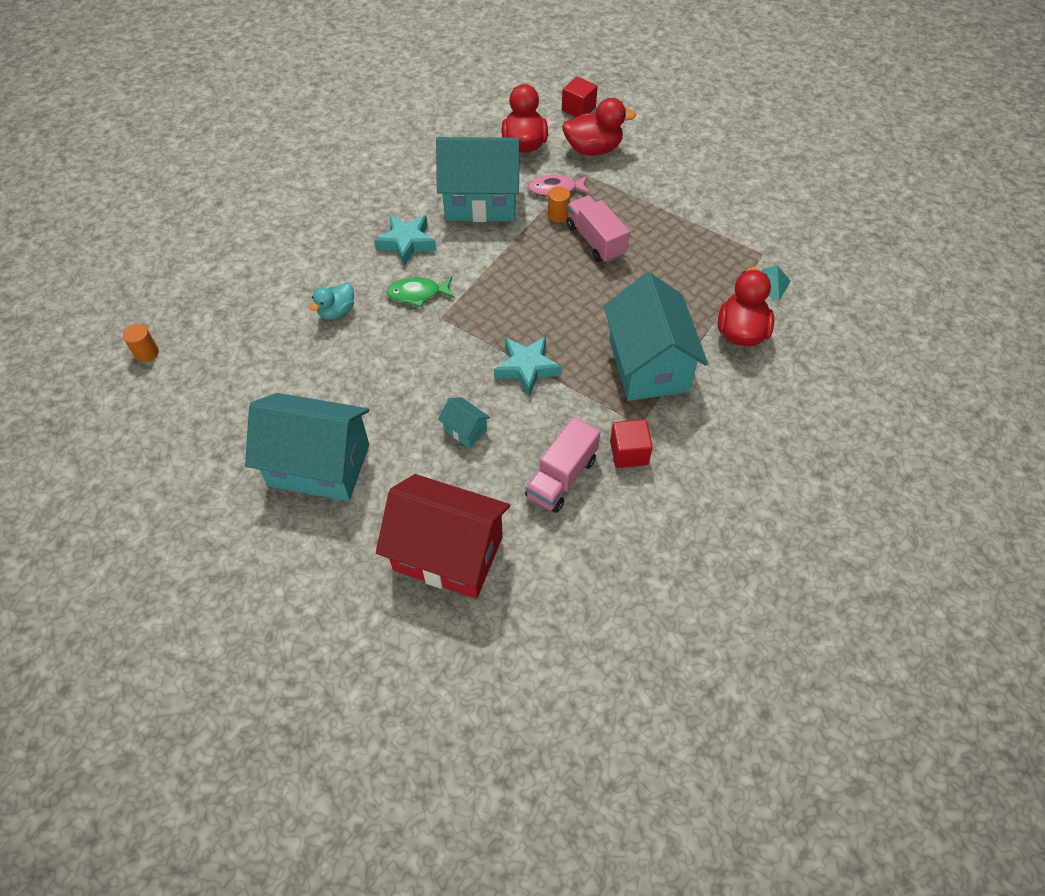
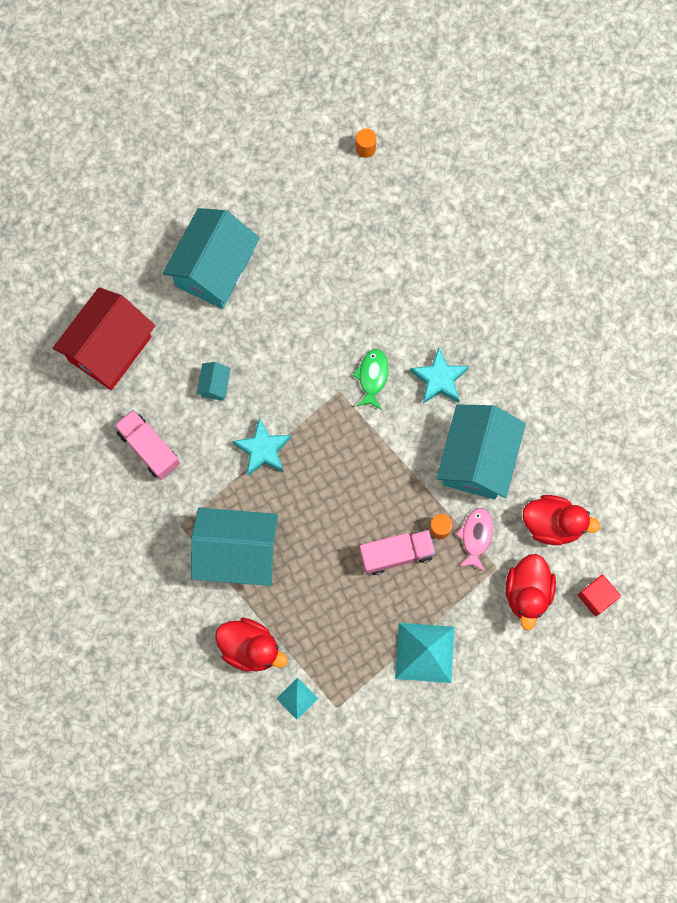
camera: 105 degrees right, 20 degrees up
(336, 311) = (370, 305): turquoise duck -> none
(465, 430) = (215, 385): turquoise house -> turquoise house turned 45 degrees counterclockwise
(629, 452) = (156, 507): red cube -> none
(679, 204) = (425, 652): none -> turquoise pyramid

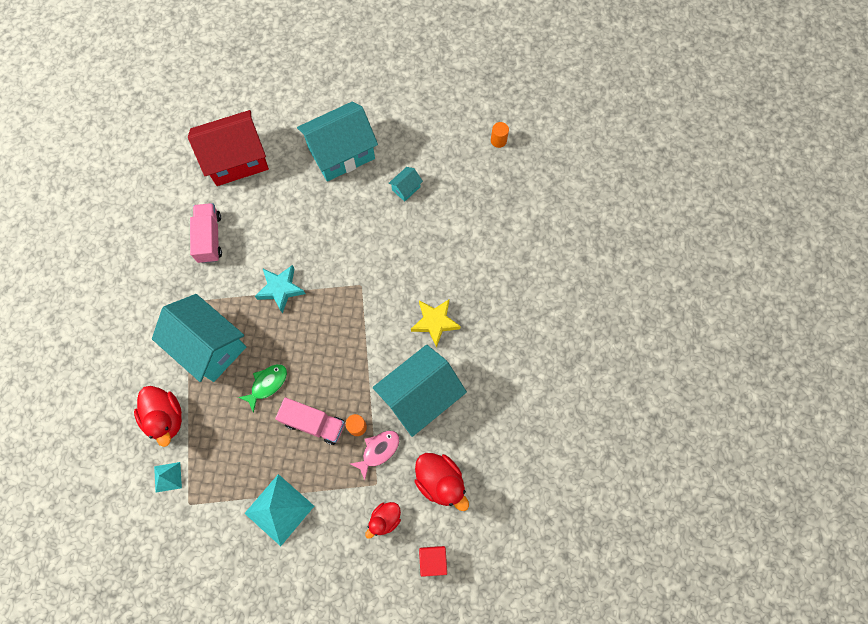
camera: 35 degrees right, 5 degrees down
(215, 385) = (283, 226): turquoise house -> turquoise house (406, 188)
(372, 377) = (390, 290): green fish -> green fish (267, 384)
(439, 379) = (435, 322): turquoise star -> yellow star
(527, 592) = (385, 519): red duck -> red duck, size x0.62

